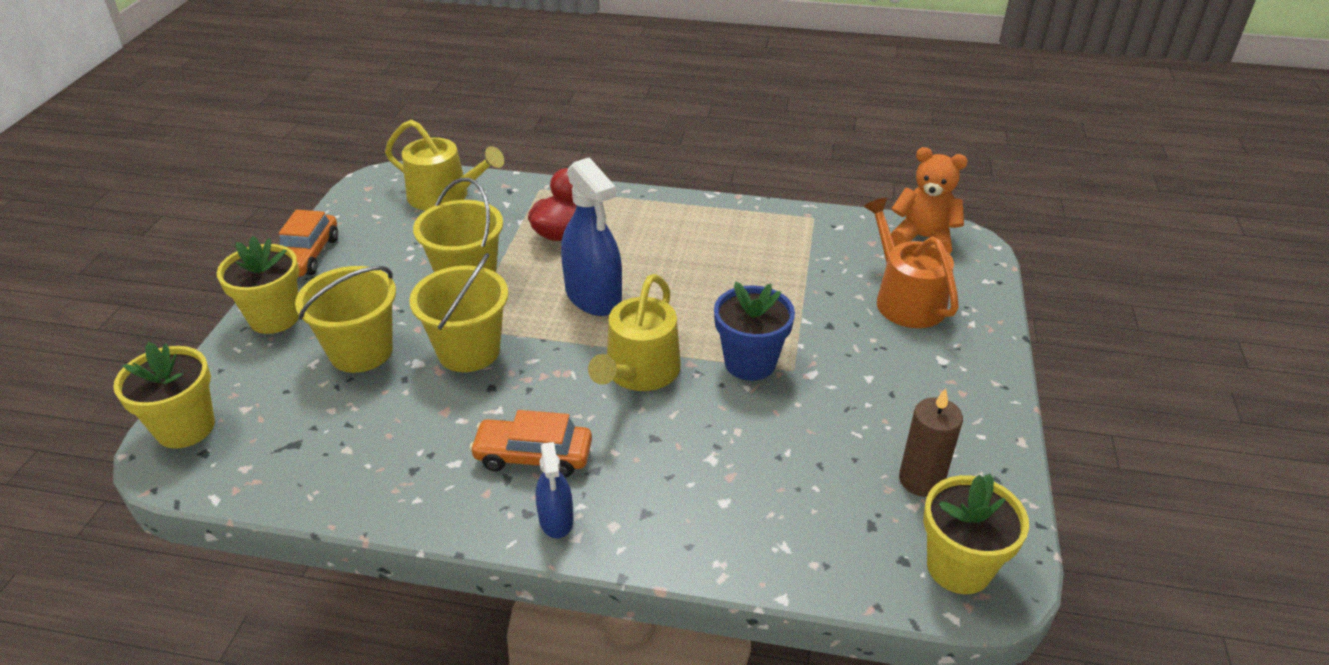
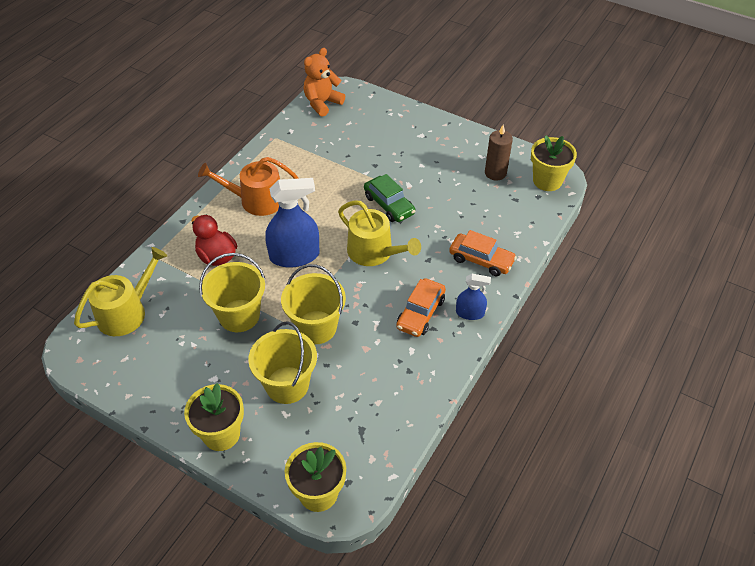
camera: 70 degrees left, 10 degrees up
(307, 255) = (152, 408): orange car -> orange car (481, 260)
(750, 363) = (389, 205): blue flower pot -> green car
(905, 299) = (369, 130): orange watering can -> orange watering can (256, 200)

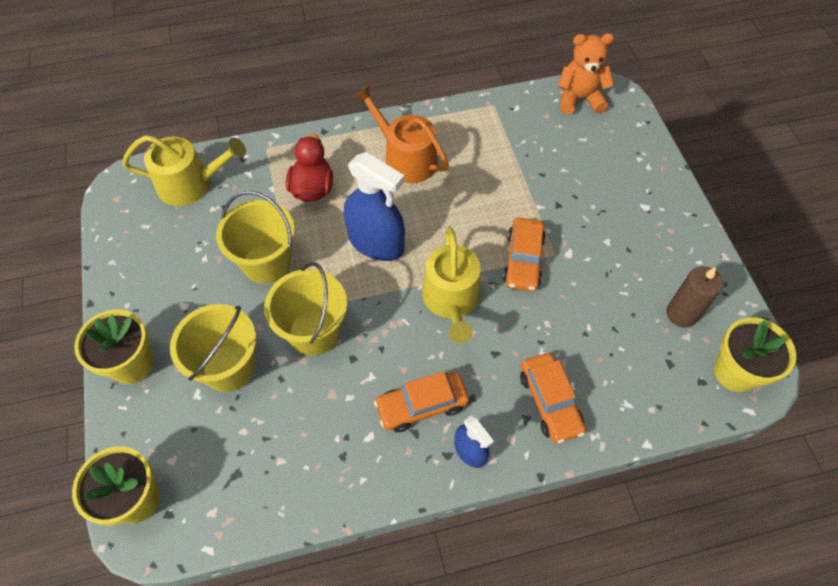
camera: 45 degrees right, 10 degrees up
(389, 205) = (523, 260): green car -> orange car

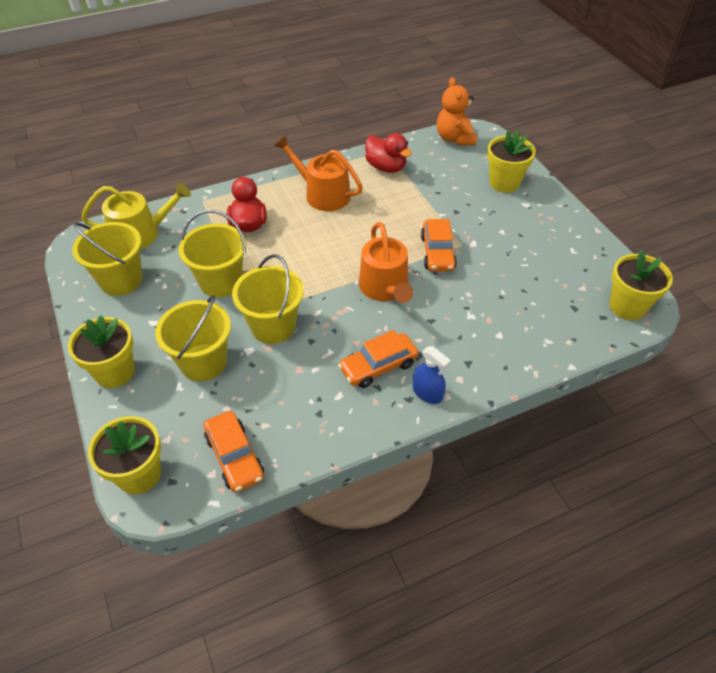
camera: 10 degrees left, 10 degrees down
(158, 243) = (121, 280): none -> yellow bucket
(376, 242) = (312, 255): blue spray bottle -> none
(451, 300) = (385, 288): yellow watering can -> orange watering can
(488, 129) = (386, 167): none -> red duck
(550, 402) = (485, 348): orange car -> orange car (234, 457)
(579, 99) = (454, 139): orange teddy bear -> orange teddy bear turned 90 degrees counterclockwise
(626, 172) = (504, 183): none -> yellow flower pot
(681, 314) = (574, 273): brown candle -> none

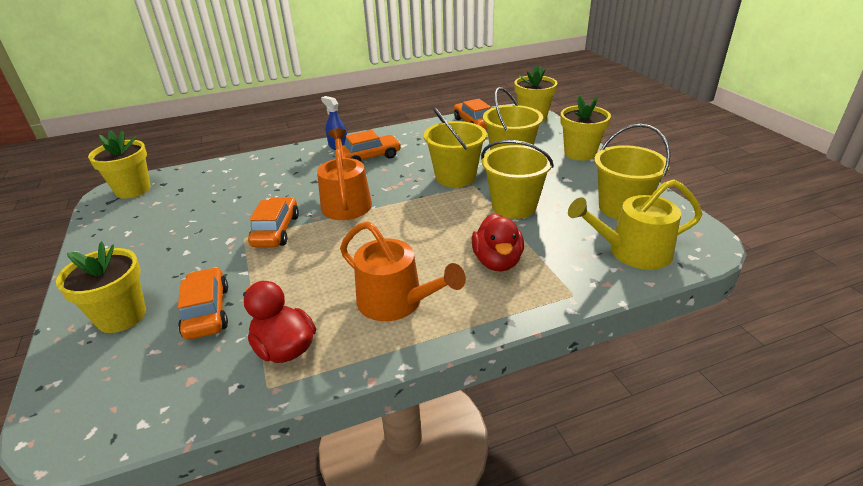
camera: 175 degrees left, 15 degrees down
(448, 186) = (207, 312): none -> orange car
(454, 139) = (123, 414): orange teddy bear -> none

